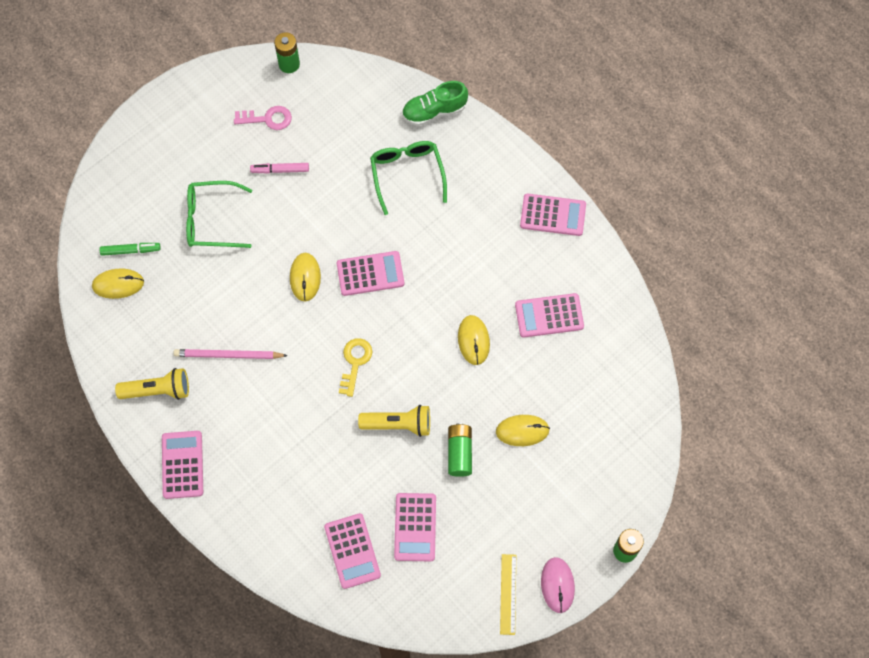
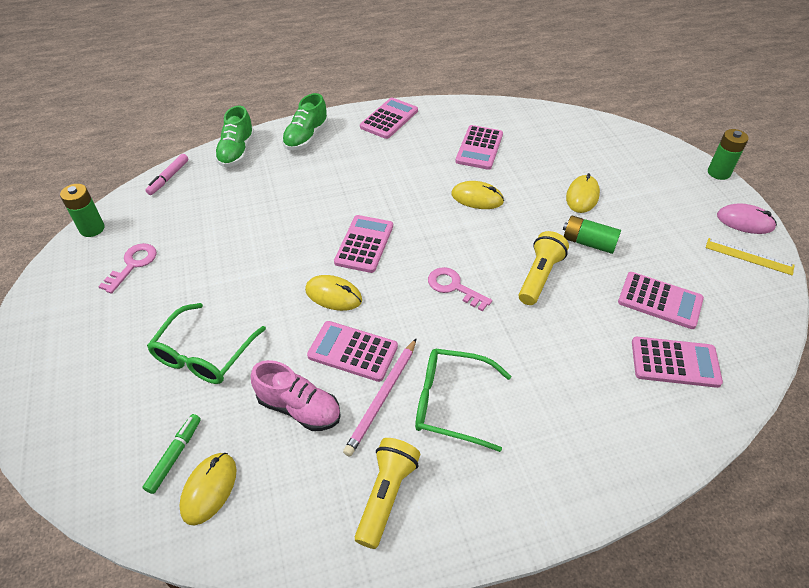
camera: 65 degrees left, 20 degrees down
(182, 465) = (505, 503): pink calculator -> pink calculator (353, 351)
(196, 306) = (299, 408): none -> pink shoe
(280, 170) = (198, 274): pink marker -> pink marker (168, 178)
(355, 362) = (454, 287): yellow key -> pink key
(407, 174) = (282, 187): green glasses -> green glasses (451, 403)
(485, 157) = (306, 137): none -> green shoe

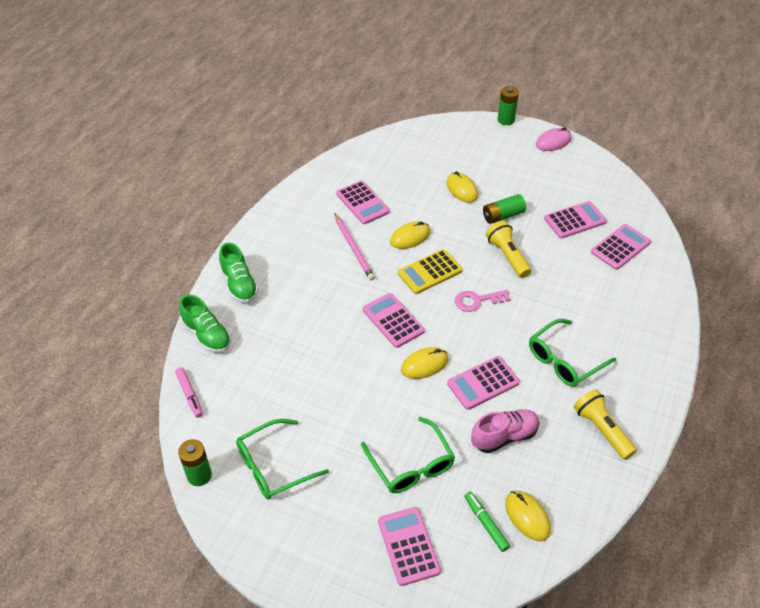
camera: 50 degrees left, 0 degrees up
(133, 265) = (274, 466): pink key -> green glasses
(382, 397) = (532, 390): pink pencil -> pink pencil (354, 248)
(389, 119) = (274, 227): pink calculator -> pink calculator (408, 546)
(450, 234) = (429, 272): none -> yellow calculator
(749, 256) = (579, 161): yellow ruler -> none

